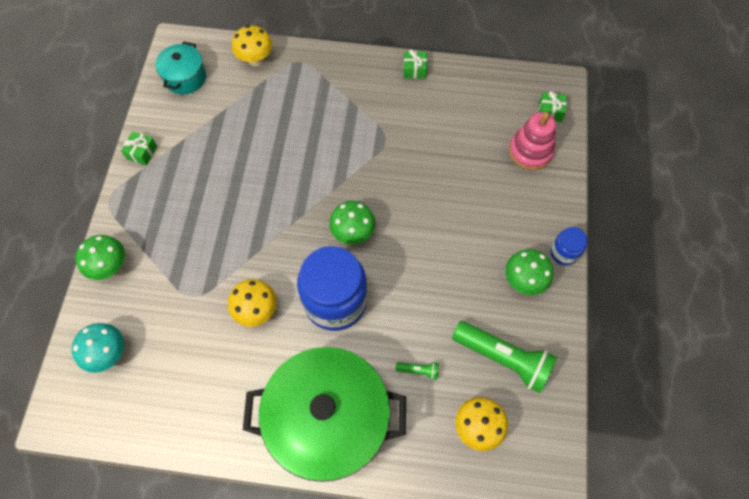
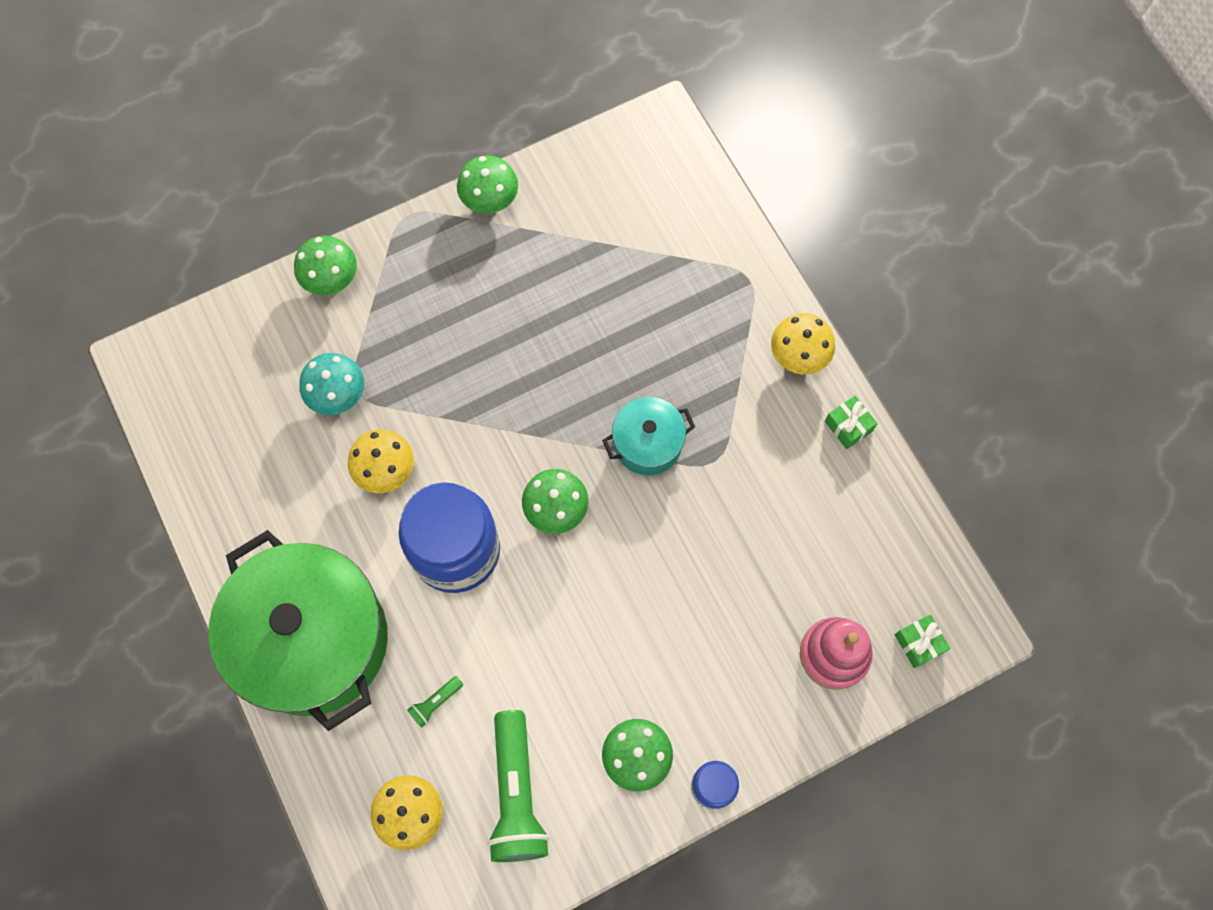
camera: 55 degrees right, 5 degrees up
(109, 354) = (237, 357): turquoise mushroom -> turquoise mushroom (338, 396)
(142, 153) = (490, 202): green gift -> green mushroom
(185, 78) = (624, 169): turquoise pot -> turquoise pot (647, 443)
(255, 60) = (711, 227): yellow mushroom -> yellow mushroom (798, 357)
(418, 371) = (435, 702): green flashlight -> green flashlight turned 75 degrees clockwise

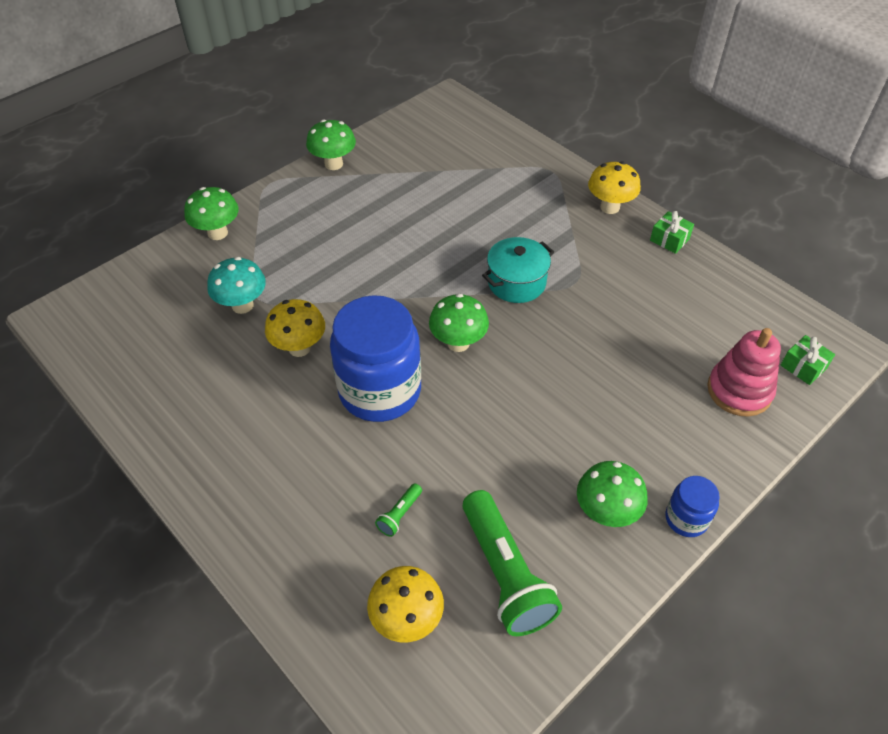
camera: 15 degrees left, 20 degrees down
(313, 640) = (265, 491): green pot -> none

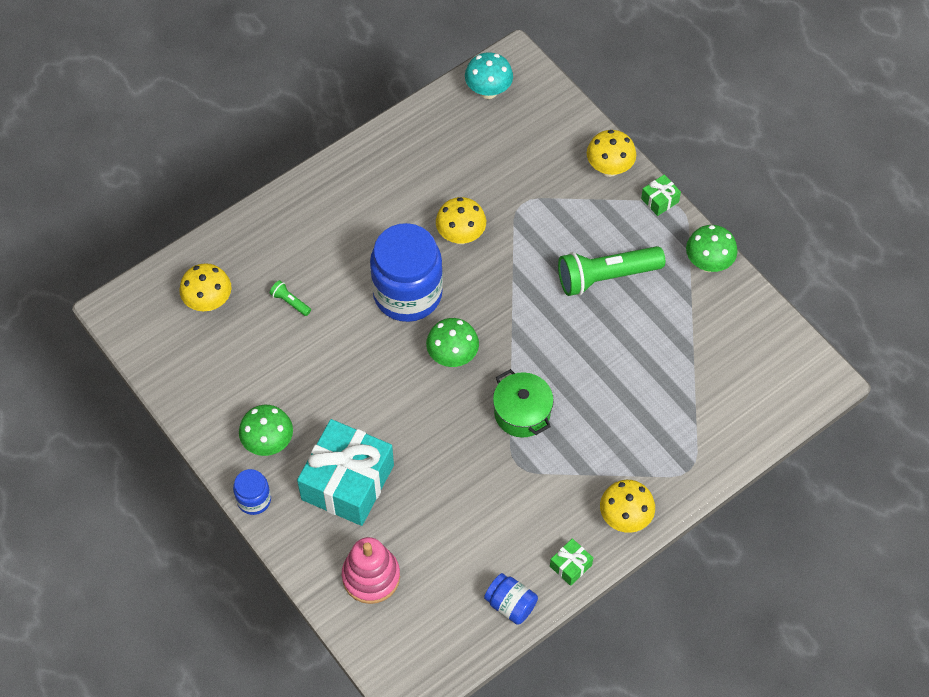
camera: 95 degrees right, 10 degrees up
(217, 233) = (609, 168): green mushroom -> yellow mushroom
(242, 305) = (514, 192): turquoise mushroom -> turquoise mushroom (488, 91)
(505, 574) = (231, 366): green flashlight -> green flashlight (606, 276)
(516, 282) = (522, 413): turquoise pot -> green pot
(635, 424) = (347, 482): none -> turquoise gift
(724, 278) = (510, 604): none -> blue jar
(803, 367) = (391, 642): green gift -> green gift (659, 200)

